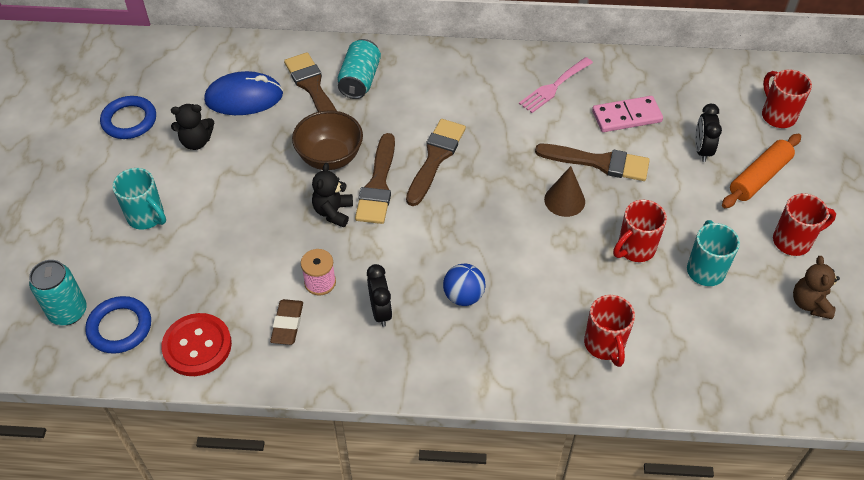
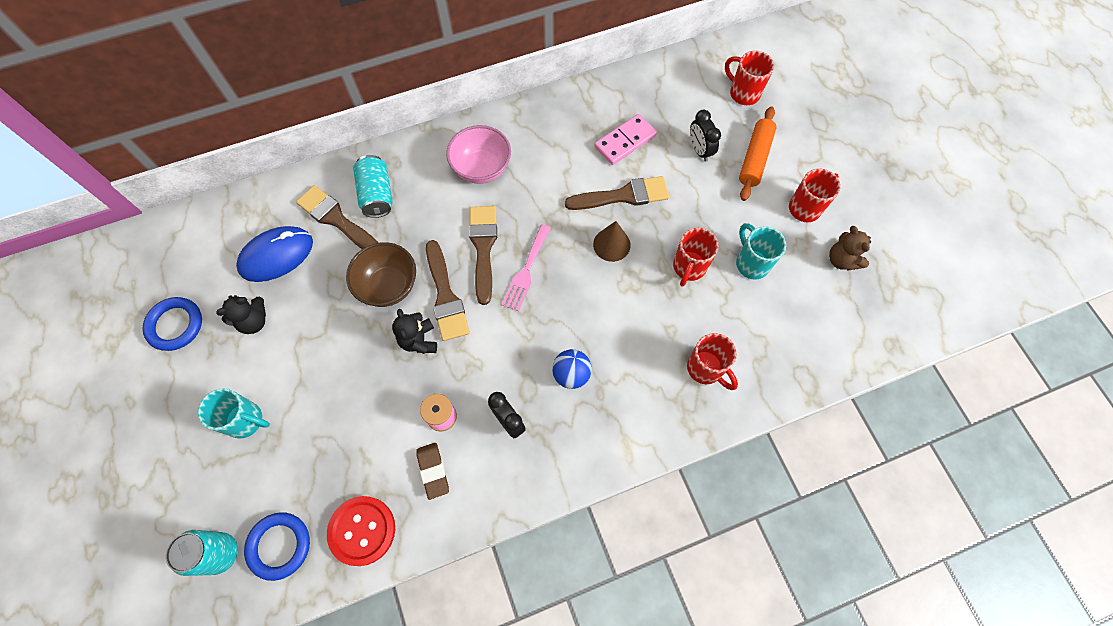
camera: 25 degrees left, 15 degrees up
(469, 92) = (481, 169): none -> pink bowl
(554, 87) = (551, 135): pink fork -> pink fork (526, 271)

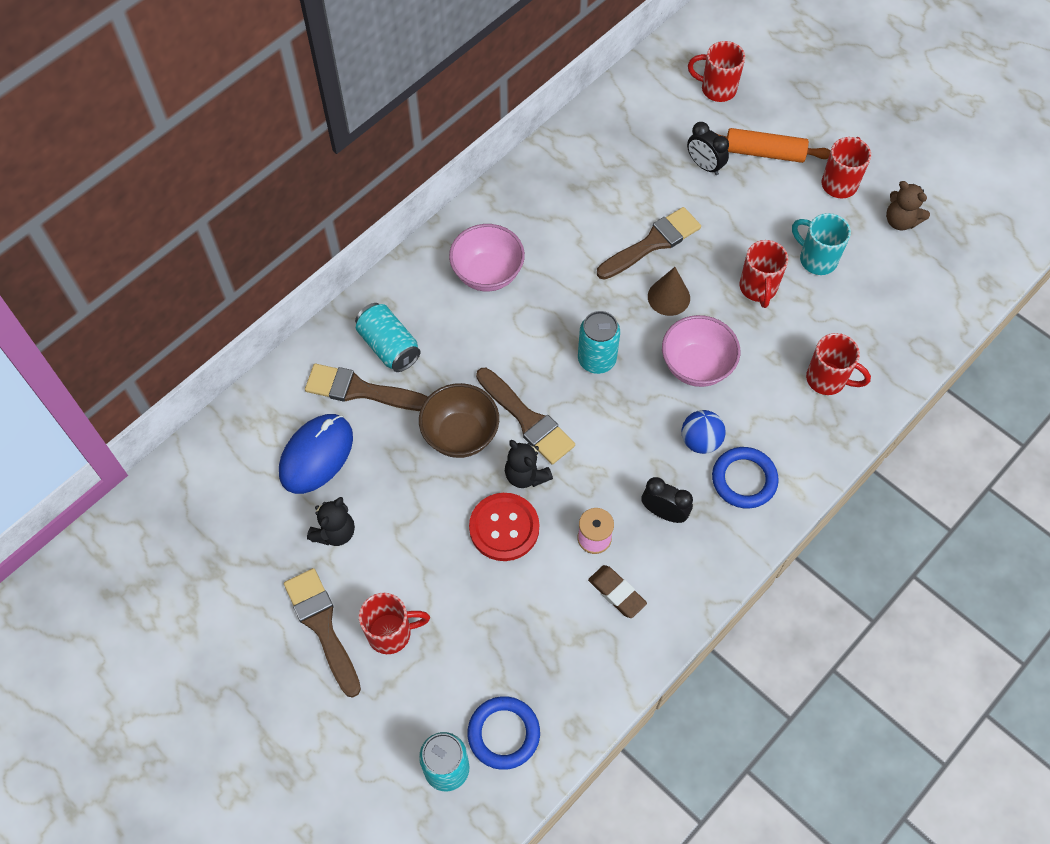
camera: 25 degrees left, 5 degrees down
(175, 325) = (248, 574): blue ring -> blue ring (744, 479)
(246, 420) = (391, 633): turquoise mug -> red mug
(362, 530) = (579, 680): red button -> red button (504, 528)
(483, 248) = (538, 355): brown brush -> brown brush (323, 626)
(526, 271) = (596, 359): pink fork -> turquoise can
(602, 310) = (696, 366): none -> pink bowl
(625, 141) = (623, 186): pink domino -> none
(755, 158) = (764, 152): orange rolling pin -> orange rolling pin turned 75 degrees counterclockwise

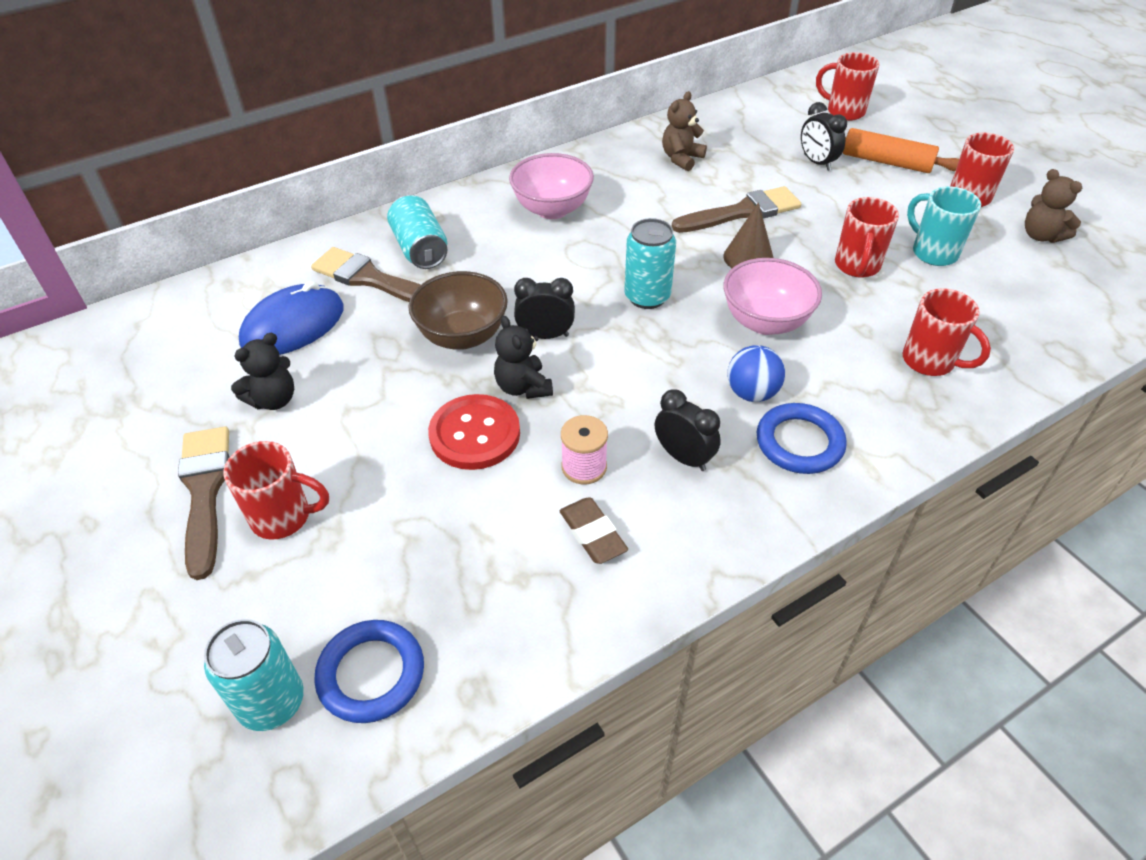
camera: 15 degrees right, 15 degrees down
(527, 419) = (545, 335): brown brush -> black clock
(584, 184) = (681, 158): none -> brown teddy bear

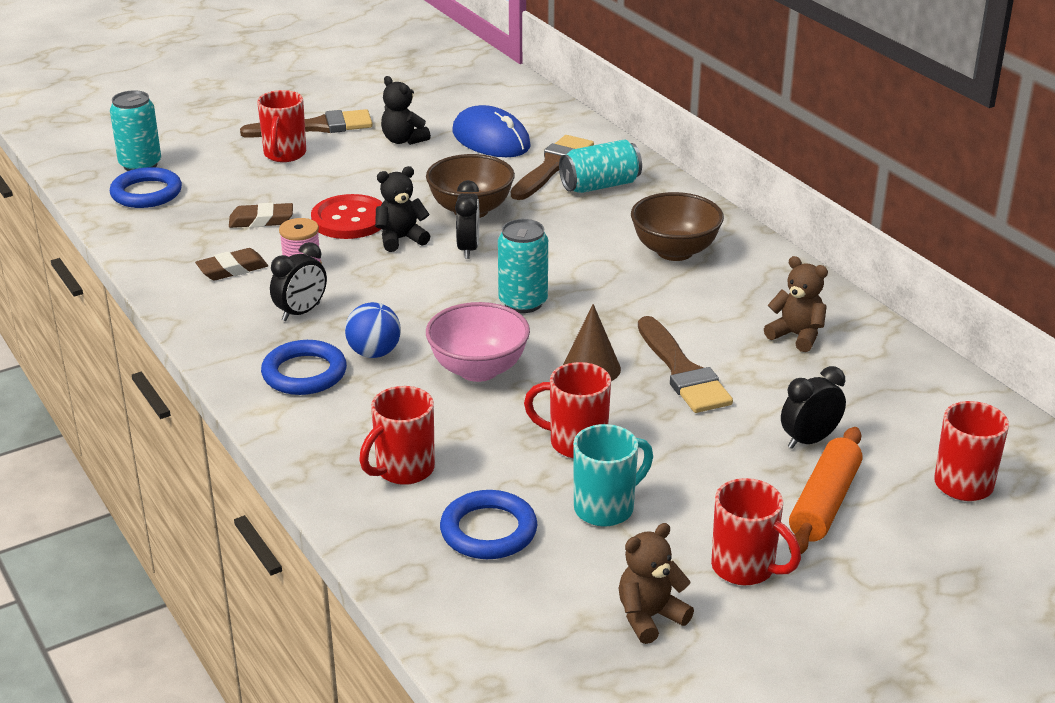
camera: 90 degrees right, 15 degrees down
(469, 520) = (261, 220): none -> brown eraser
(552, 209) = (674, 251): pink bowl -> brown bowl
(987, 310) = (488, 531): none -> blue ring

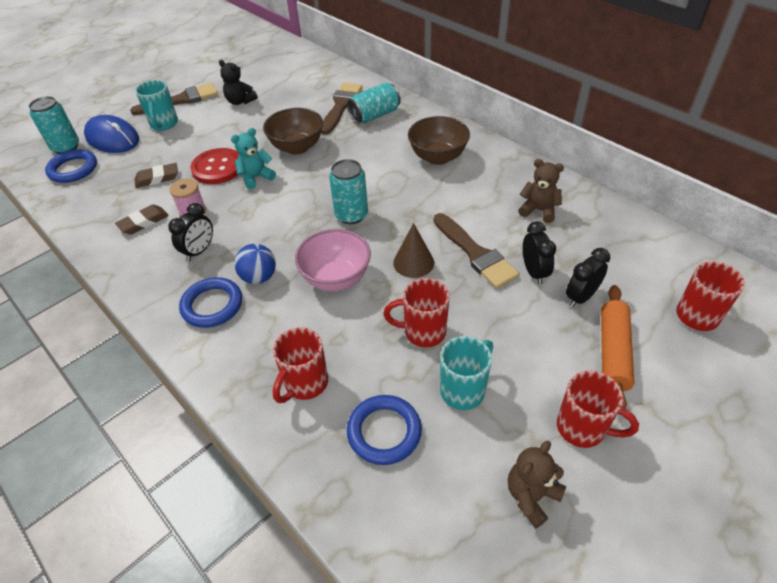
camera: 10 degrees left, 15 degrees up
(284, 155) = (164, 124): red mug -> turquoise mug
(401, 239) = (256, 177): black teddy bear -> turquoise teddy bear
(468, 249) = (303, 178): black clock -> black clock (534, 272)
(491, 139) = (296, 92): blue mouse -> blue mouse (112, 138)

